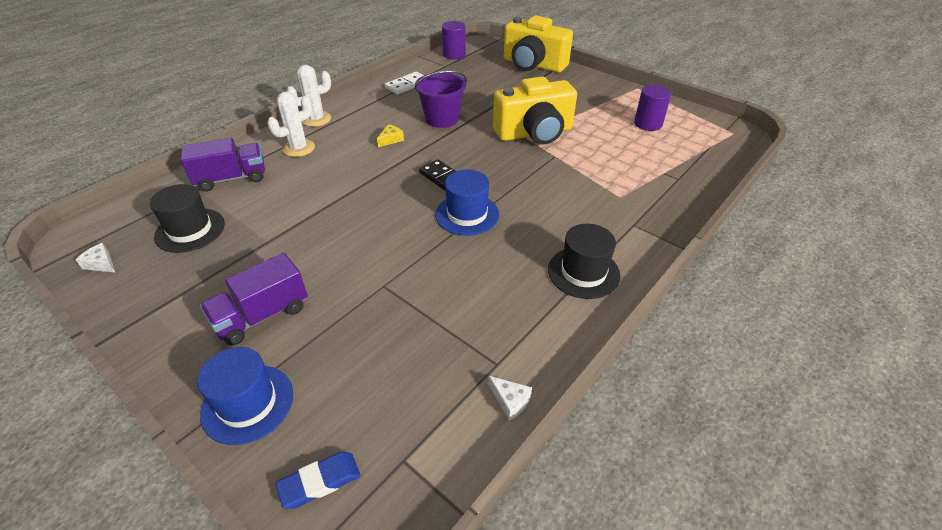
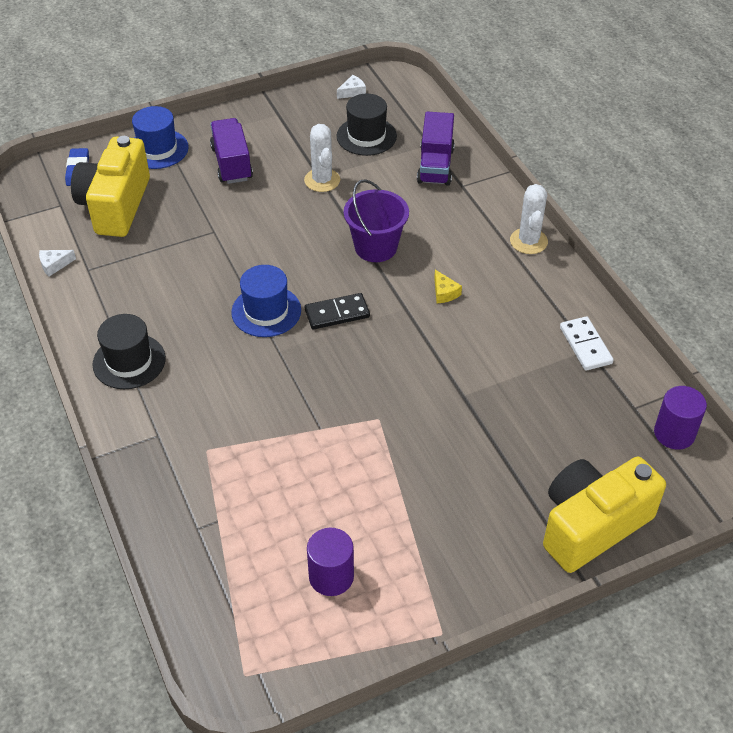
camera: 115 degrees right, 5 degrees up
(299, 148) = (467, 217): white cactus -> white cactus (322, 180)
(442, 119) = (469, 352): purple bucket -> purple bucket (375, 247)
(534, 133) = (382, 432): yellow camera -> yellow camera (115, 205)

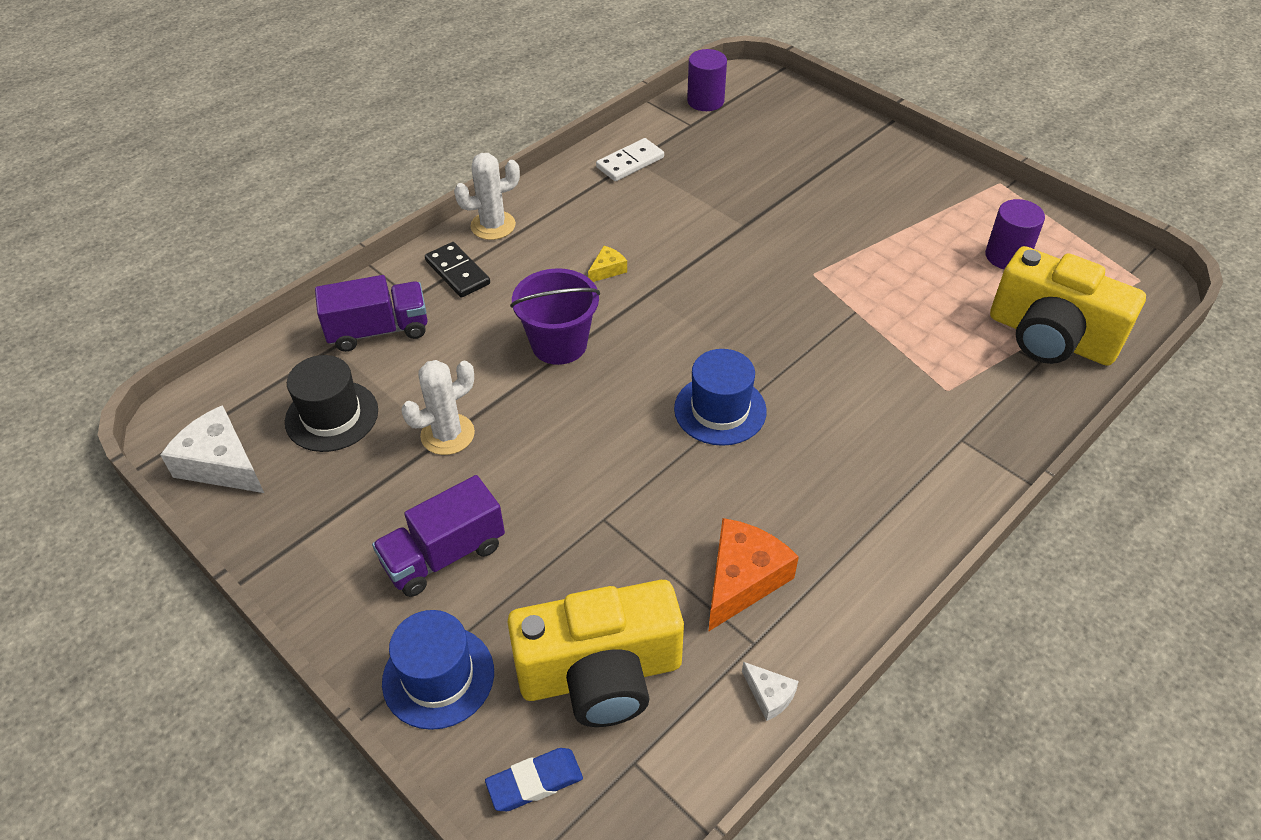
camera: 110 degrees left, 0 degrees up
(129, 361) = (881, 514): black hat -> none
(130, 278) = (742, 579): none -> orange cheese
(337, 313) = (688, 346): black domino -> black domino (457, 272)
(352, 92) = (221, 464): white cheese -> white cheese, size x2.02
(592, 525) = (833, 127): yellow camera -> yellow camera (1050, 337)

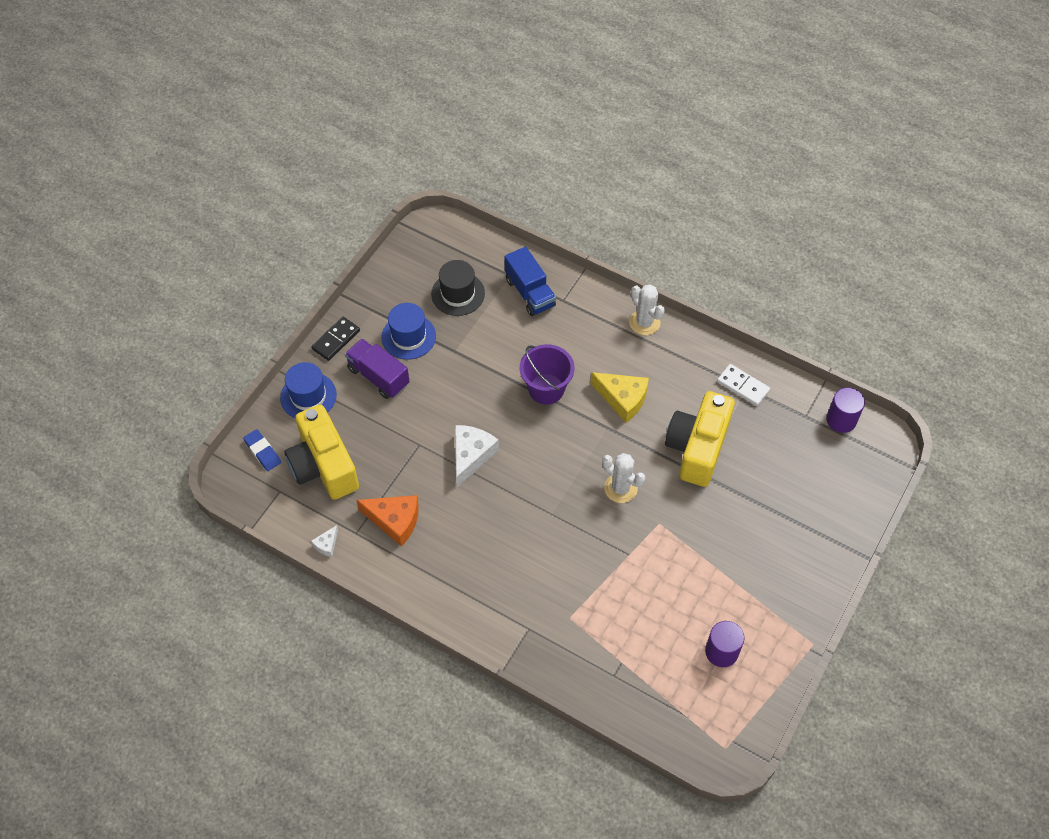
camera: 75 degrees right, 10 degrees up
(221, 464) = (412, 257): white cheese -> white cheese (471, 456)
(378, 330) = (530, 292): purple truck -> blue truck
(447, 434) = (459, 353): white cactus -> white cactus (620, 488)
(457, 272) = (593, 317): black domino -> black domino (336, 340)
(607, 270) = (622, 399): yellow cheese -> yellow cheese, size x2.02
(720, 410) = (516, 488): blue hat -> blue hat (408, 336)
(1050, 337) = (641, 683): yellow camera -> yellow camera (697, 448)

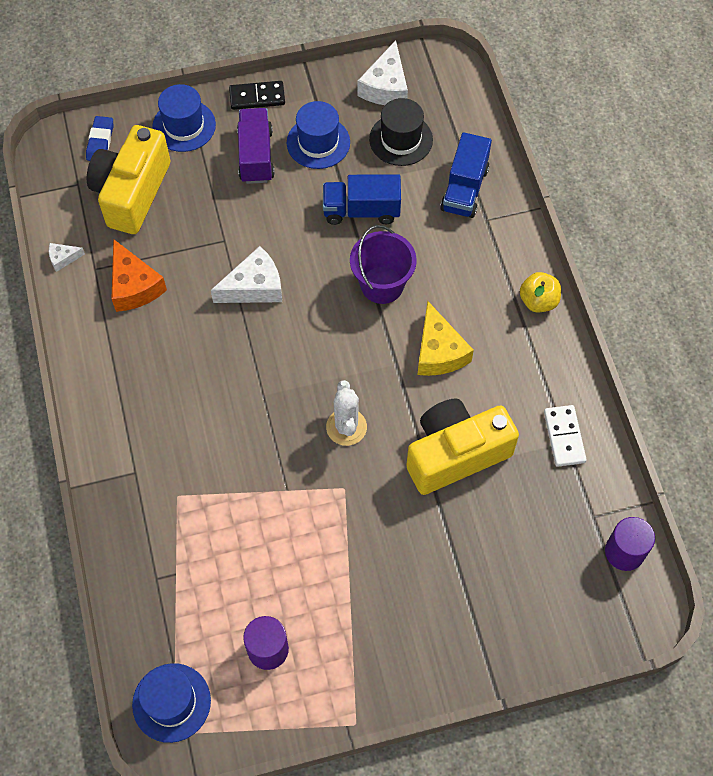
camera: 45 degrees right, 5 degrees up
(411, 269) = (386, 87): none -> white cheese
(483, 355) = (361, 210): none -> blue truck
(644, 322) = (538, 301): white cactus -> yellow apple
(704, 733) = (171, 702): none -> blue hat

